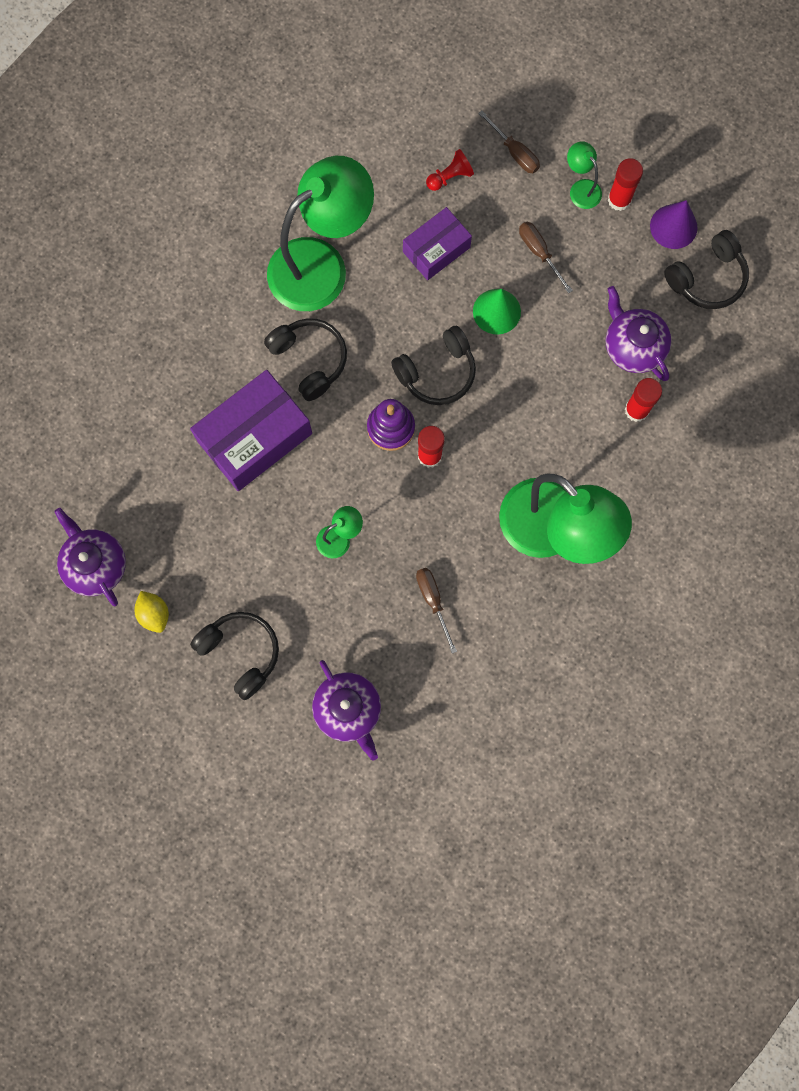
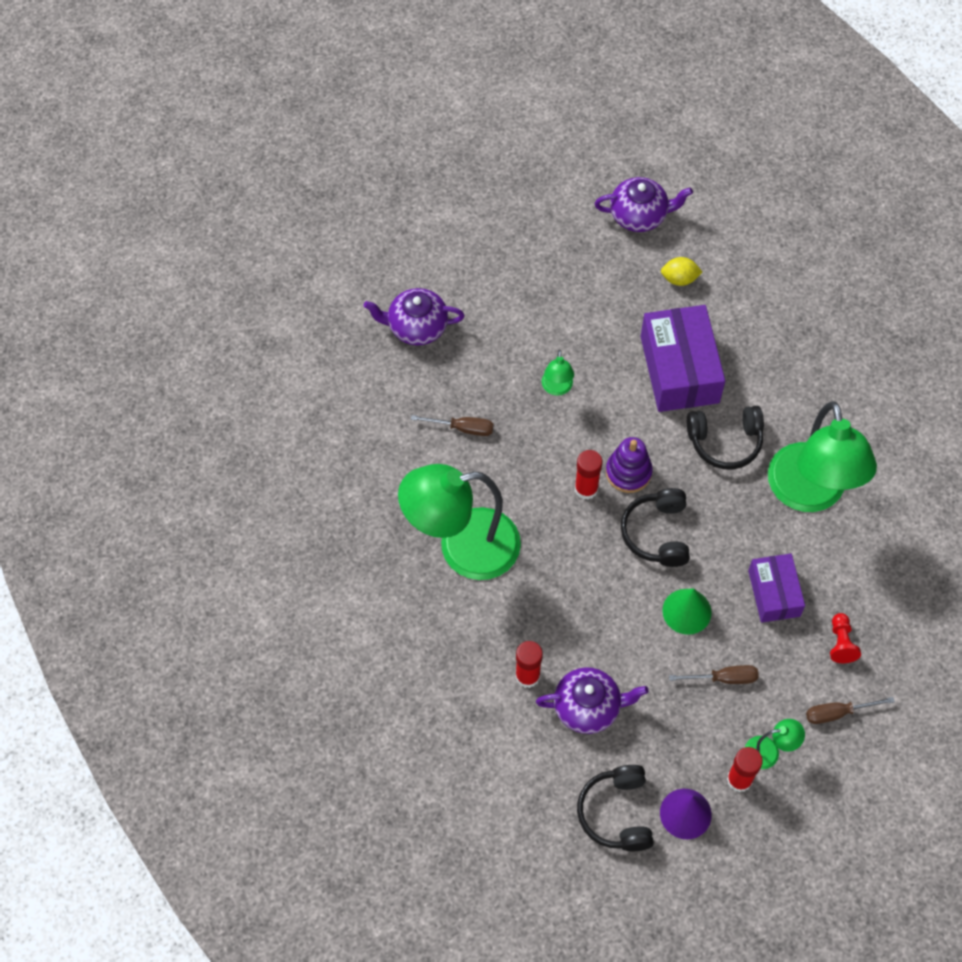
camera: 120 degrees right, 15 degrees down
(154, 614) = (575, 236): yellow lemon -> yellow lemon (679, 279)
(240, 653) = (508, 277): black headphones -> none

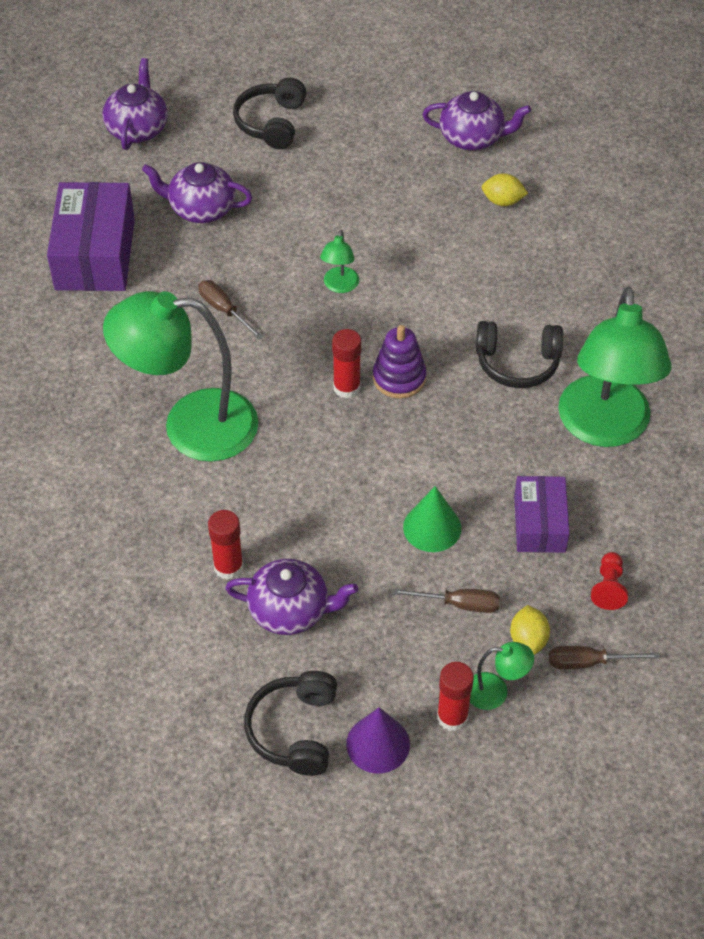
camera: 10 degrees right, 10 degrees down
(337, 250) = (137, 129): none -> purple teapot
(462, 428) = (224, 310): brown screwdriver -> brown screwdriver turned 150 degrees counterclockwise
(657, 533) = (417, 443): black headphones -> black headphones (271, 123)
(679, 369) = (482, 286): purple box -> purple box (95, 254)
(785, 701) = (528, 640): none -> yellow lemon

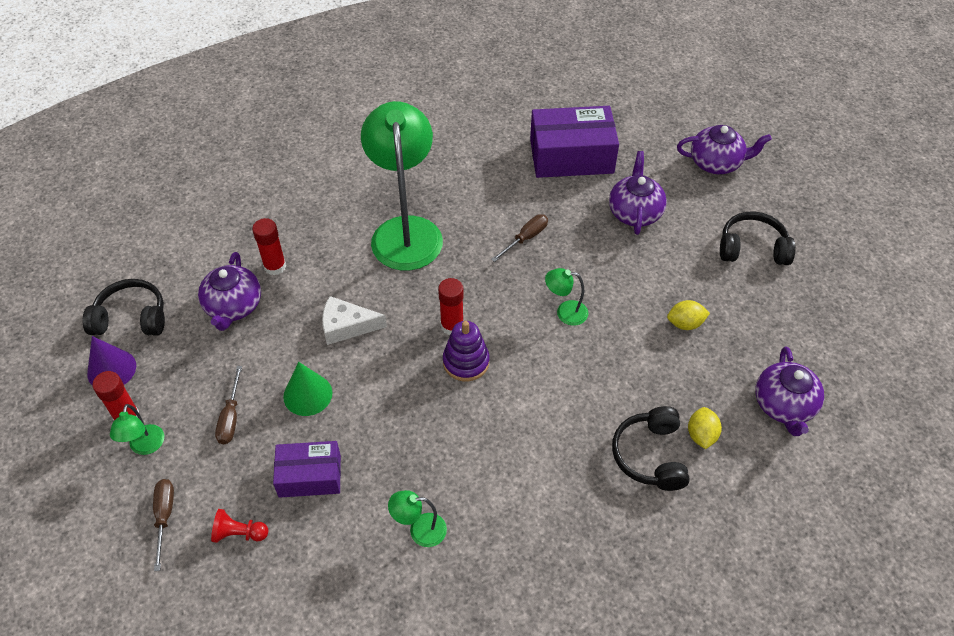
camera: 85 degrees right, 0 degrees up
(336, 489) = (346, 326): none -> white cheese
(517, 363) = (493, 454): black headphones -> black headphones (650, 455)
(528, 640) = (192, 469): yellow lemon -> yellow lemon (685, 324)
(604, 428) = (420, 530): green lamp -> green lamp, size x0.41

